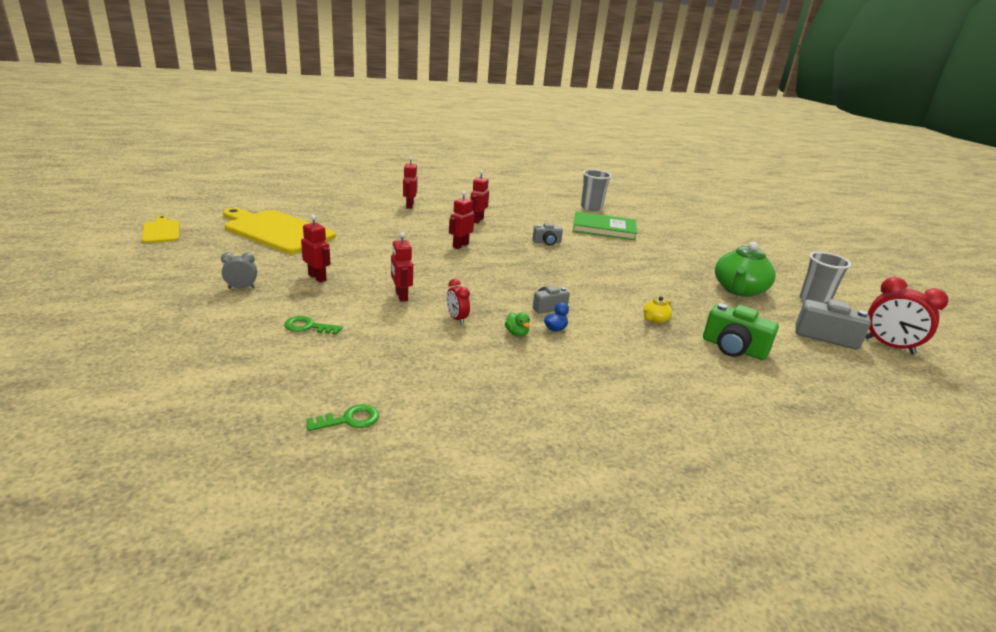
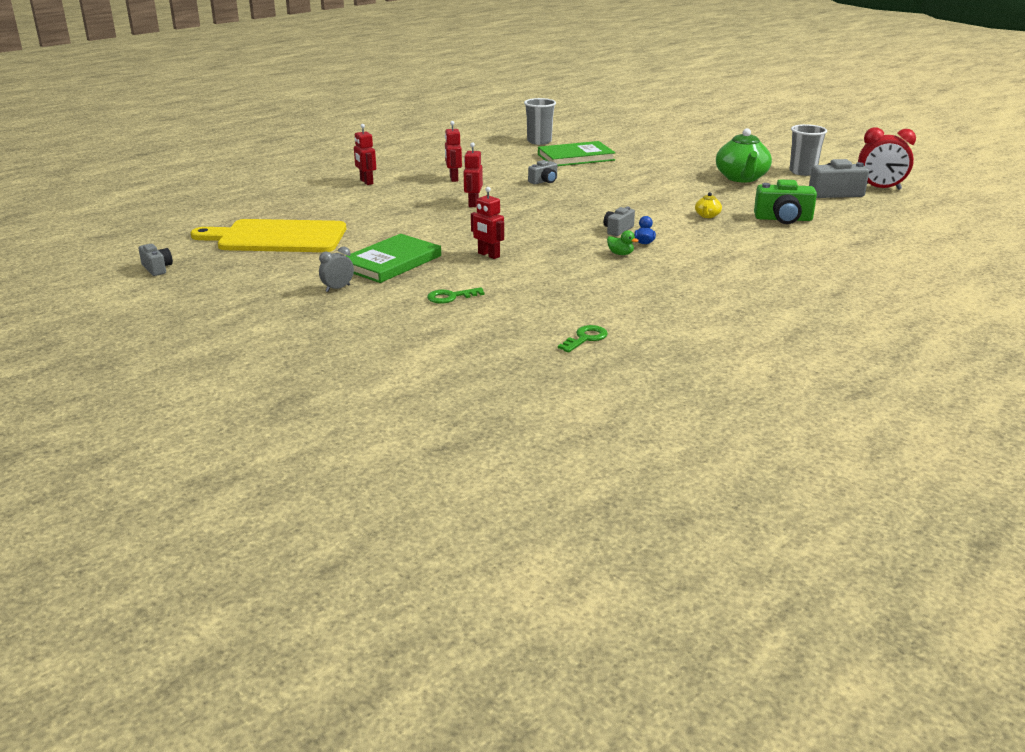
camera: 25 degrees left, 0 degrees up
(161, 231) = (157, 268): yellow cutting board -> grey camera
(317, 277) = (391, 262): red robot -> green book
(457, 319) = (560, 257): red clock -> none

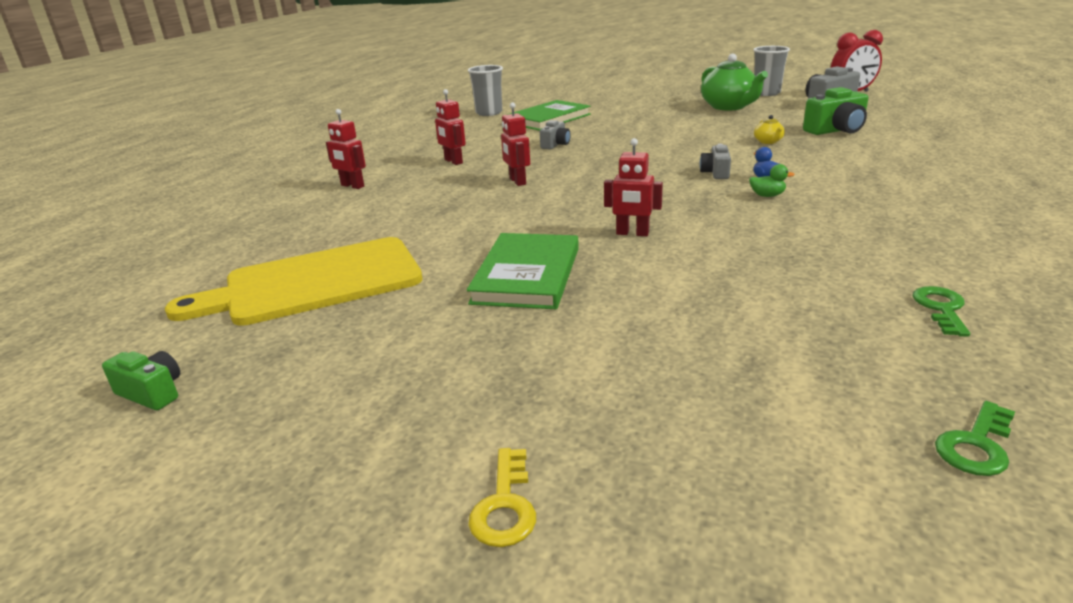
camera: 25 degrees left, 0 degrees up
(157, 268) = (152, 393): grey camera -> green camera
(250, 345) = (505, 506): none -> yellow key
(338, 288) = (508, 336): grey clock -> none
(450, 297) = (681, 302): green key -> green key (976, 445)

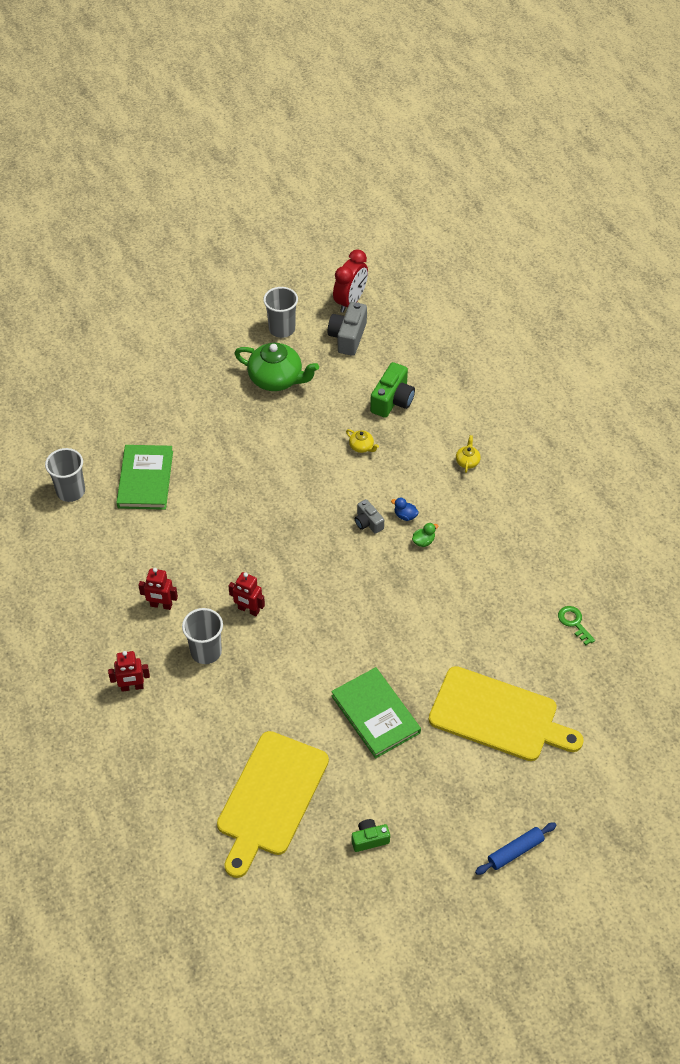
camera: 45 degrees left, 25 degrees up
(152, 393) = (313, 914): green camera -> green camera (369, 839)
(441, 189) = (206, 651): none -> grey cup
(505, 506) = (515, 851): yellow key -> blue rolling pin
(555, 145) = (209, 532): grey camera -> none
(632, 233) = (388, 636): red robot -> none
(693, 341) = (498, 716): none -> yellow cutting board
(890, 170) = (467, 461): none -> yellow teapot
(976, 445) = (628, 713): green key -> none

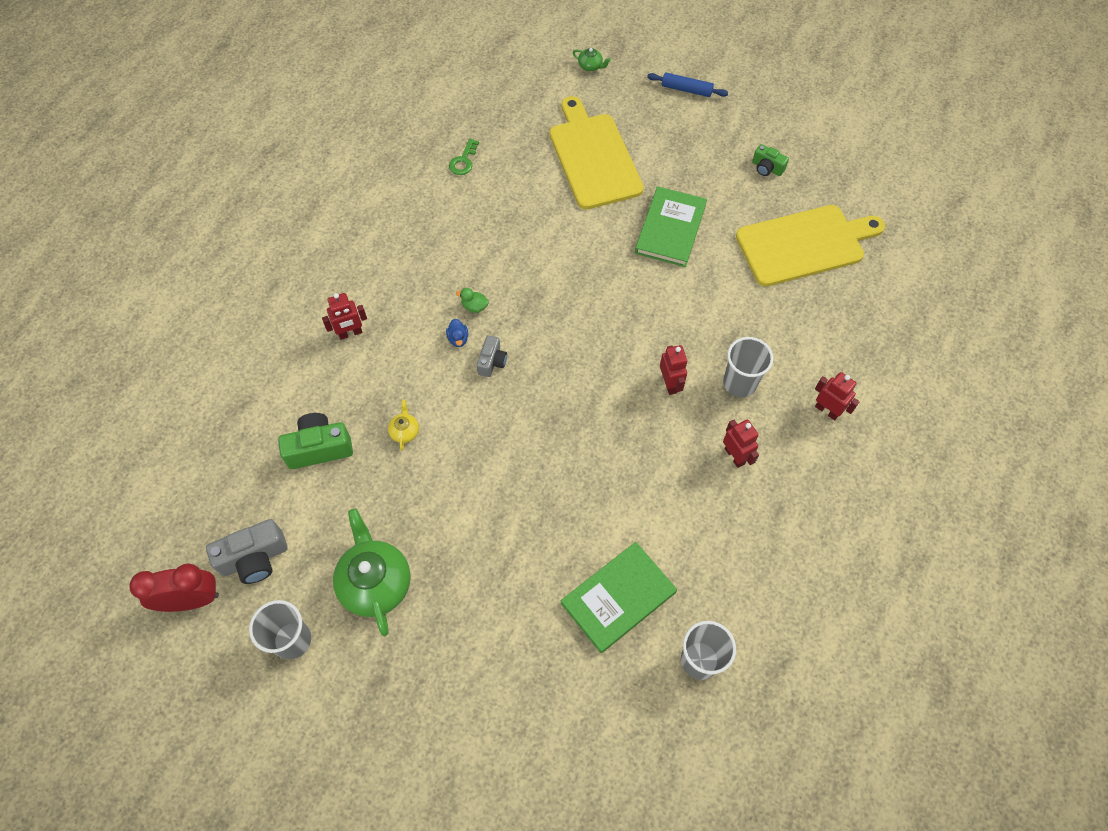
camera: 130 degrees left, 10 degrees up
(467, 461) = (350, 333): yellow teapot -> red robot
(610, 794) = (590, 66): none -> green teapot

